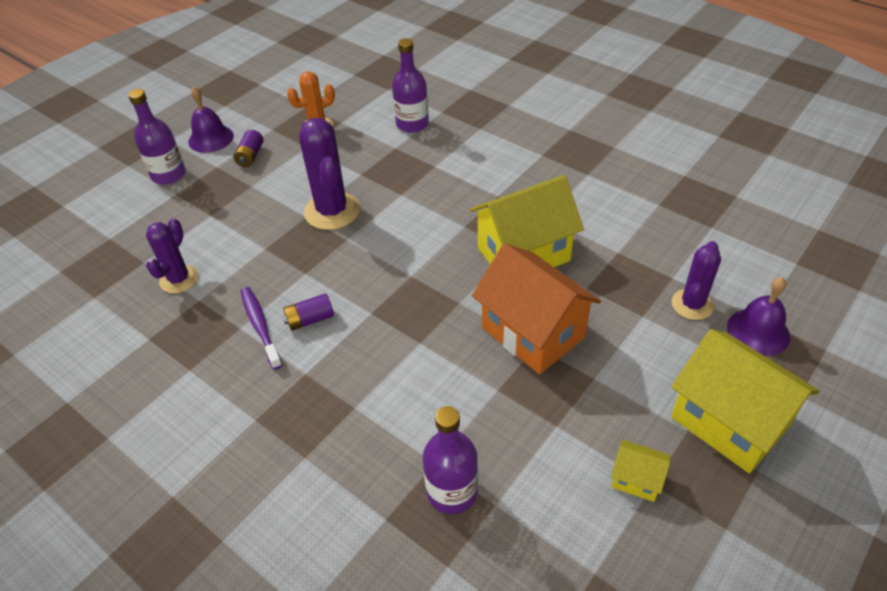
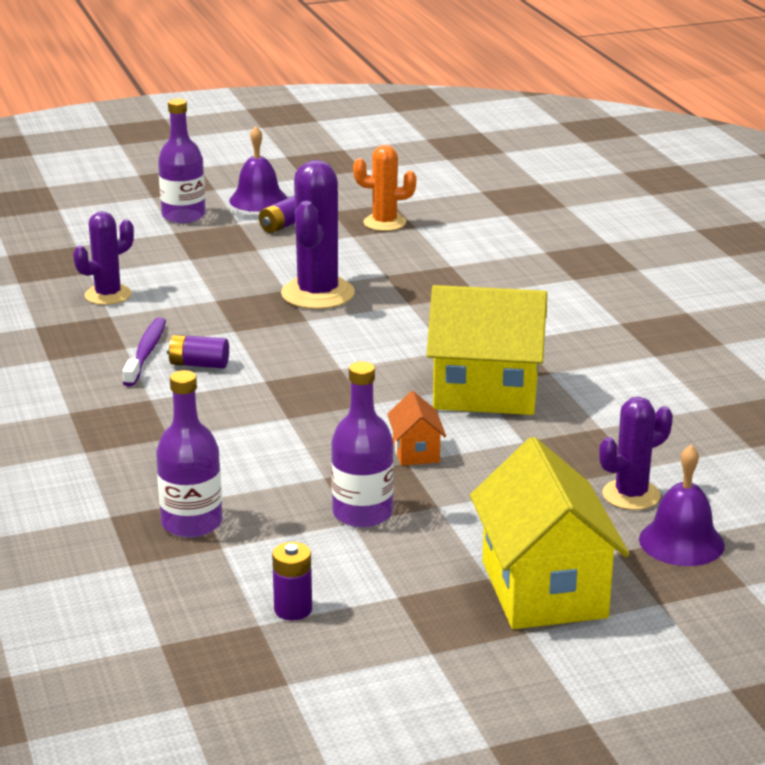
camera: 30 degrees right, 20 degrees down
(412, 124) = (496, 252): purple bottle -> purple bottle (362, 513)
(533, 333) = (416, 452): orange house -> orange house, size x0.45
(602, 542) = (293, 609): none -> purple battery
(636, 479) = (384, 586): yellow house -> none

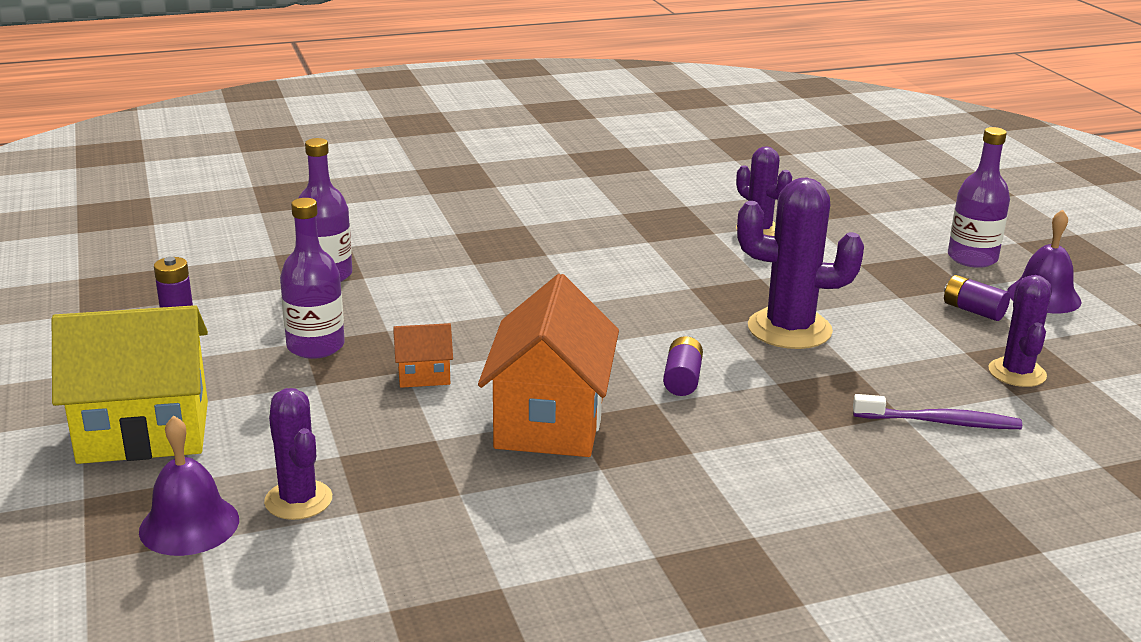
camera: 90 degrees right, 0 degrees up
(146, 353) = (636, 249): purple toothbrush -> purple toothbrush (939, 422)
(199, 364) = (614, 272): purple battery -> purple battery (682, 380)
(384, 223) = (1017, 373): orange cactus -> purple cactus
(486, 393) = (550, 421): yellow house -> orange house

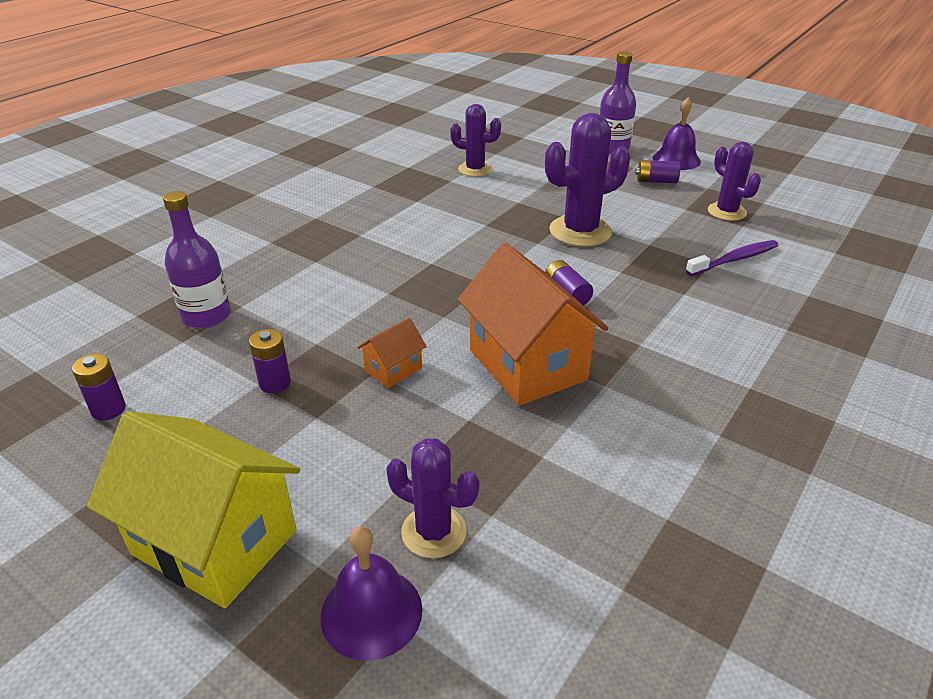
camera: 35 degrees left, 10 degrees up
(144, 432) = (215, 542): yellow house -> yellow house turned 75 degrees clockwise
(315, 346) = (275, 383): purple bottle -> purple battery

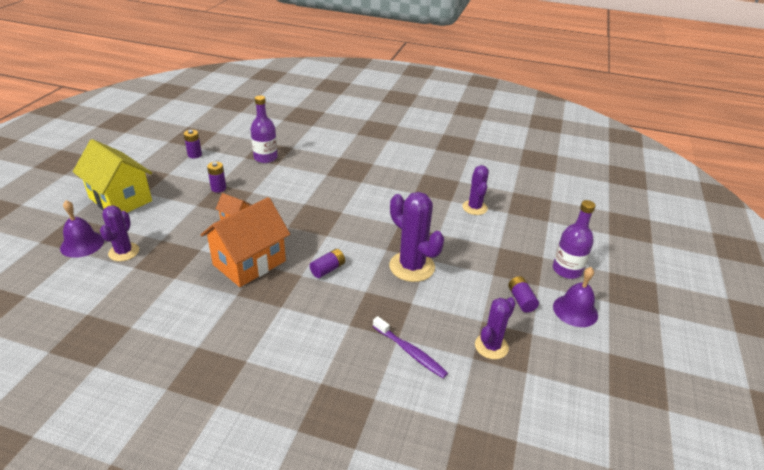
camera: 70 degrees right, 0 degrees up
(215, 542) = (120, 199): yellow house -> yellow house turned 60 degrees counterclockwise

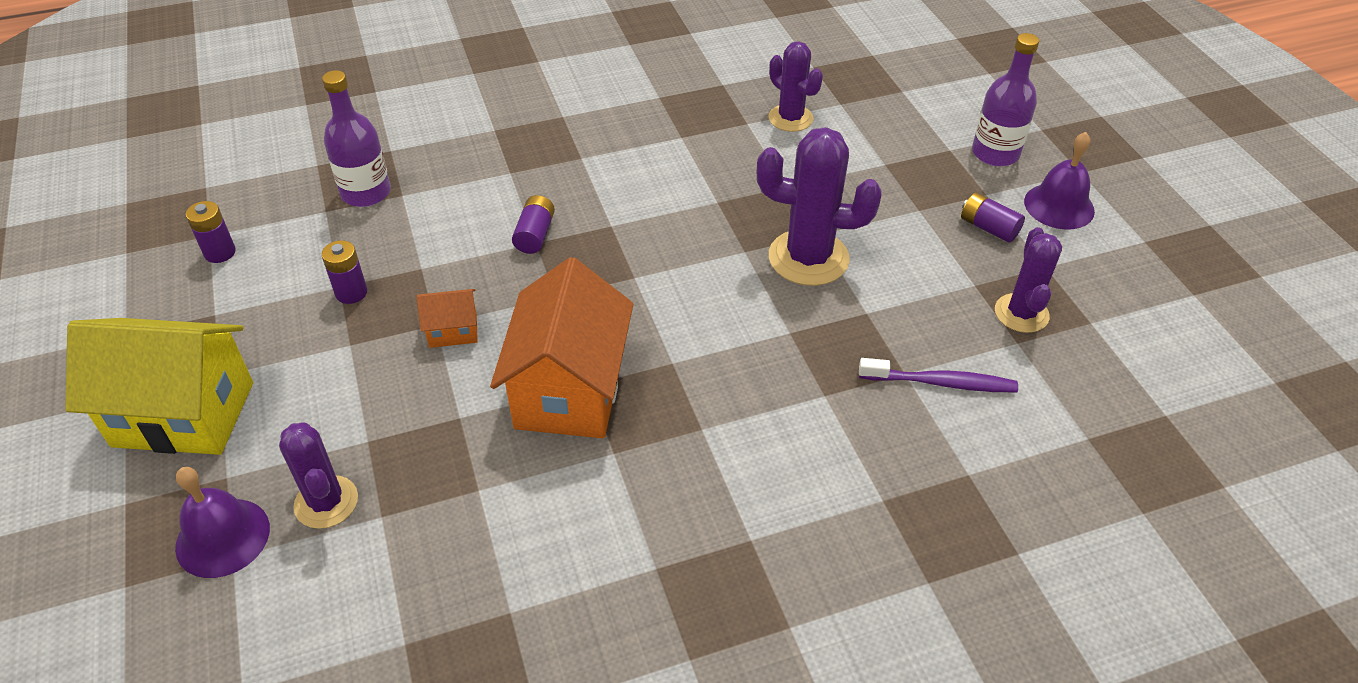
camera: 35 degrees left, 10 degrees up
(328, 269) = (699, 330): purple battery -> purple battery (535, 234)

